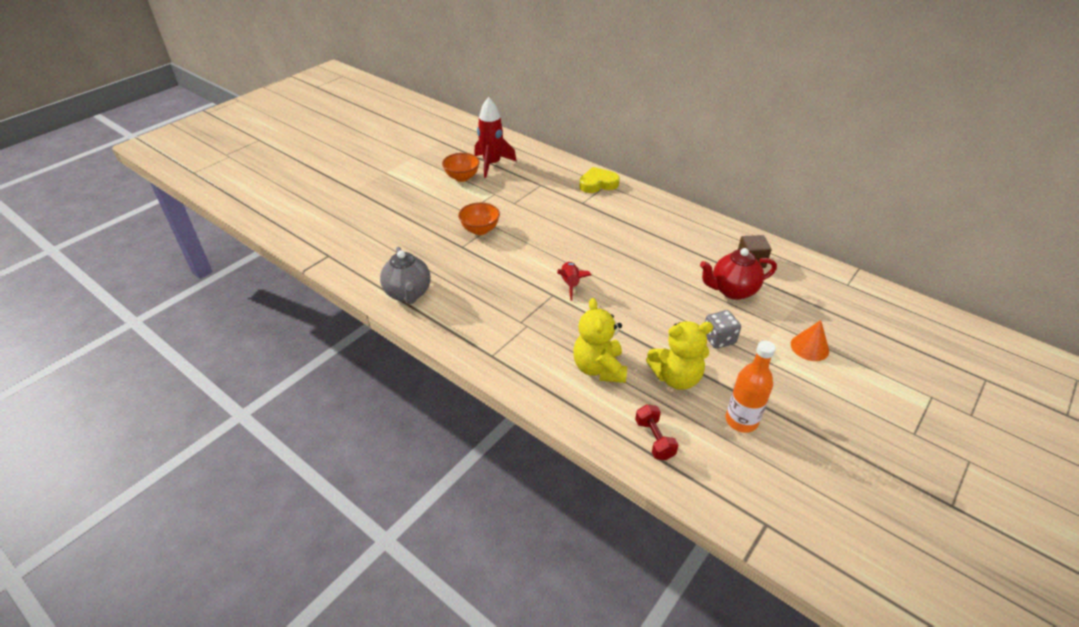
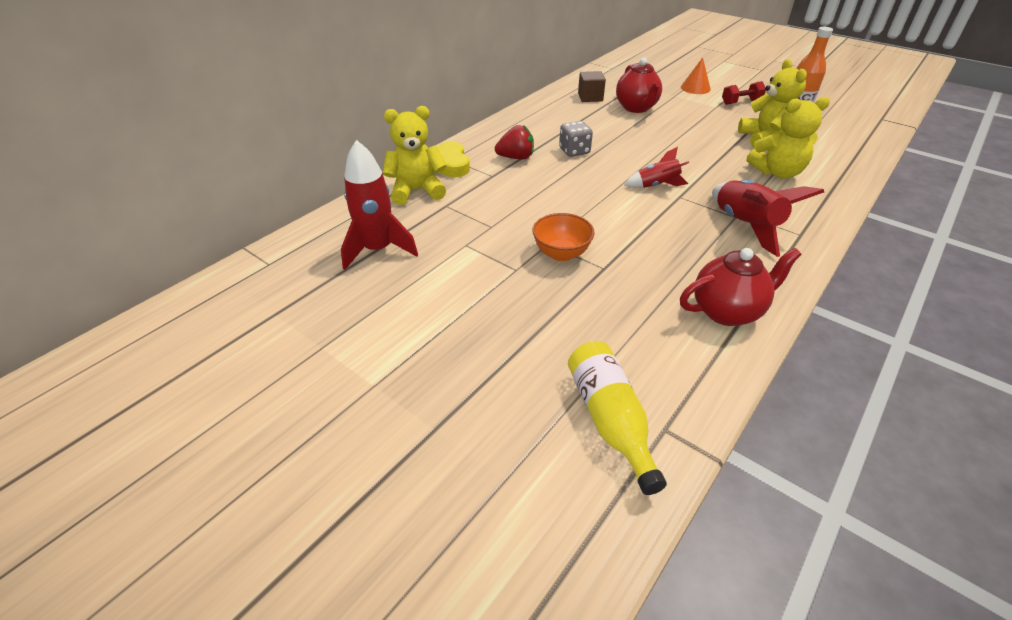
camera: 90 degrees left, 0 degrees up
(340, 238) = (610, 419): none -> yellow bottle
(408, 294) = (727, 311): grey teapot -> red teapot
(462, 177) = (413, 279): orange bowl -> none
(507, 325) = (746, 225): none -> red rocket
(559, 173) = (417, 191): none -> yellow teddy bear
(612, 213) = (516, 158): none -> red strawberry
(654, 439) = (841, 151): red dumbbell -> red dumbbell (741, 102)
(719, 339) = (704, 118): grey dice -> grey dice (574, 151)

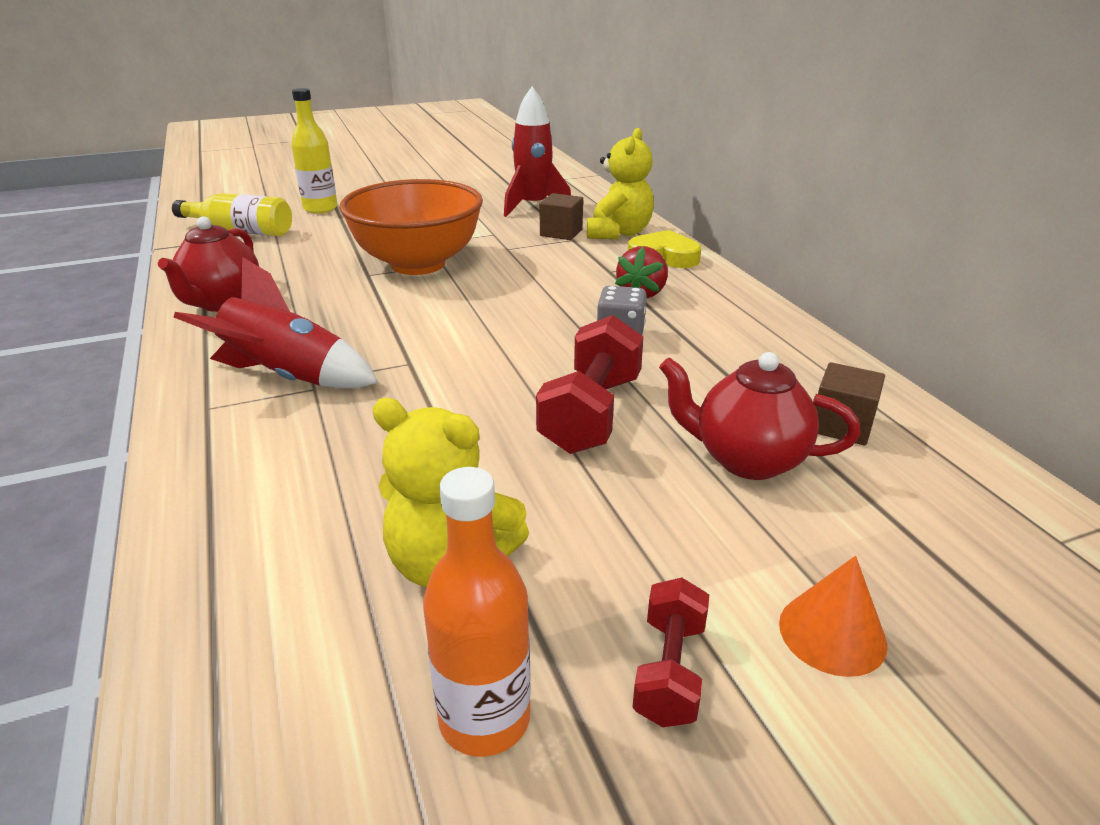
camera: 120 degrees right, 10 degrees down
(436, 214) = (561, 233): none -> brown cube
(491, 400) = (320, 208): none -> yellow bottle
(561, 253) = (418, 264): orange bowl -> orange bowl, size x1.99
(651, 140) = (591, 414): none -> red dumbbell
(656, 185) = (456, 358): red rocket -> none
(777, 172) = (334, 489): yellow teddy bear -> none

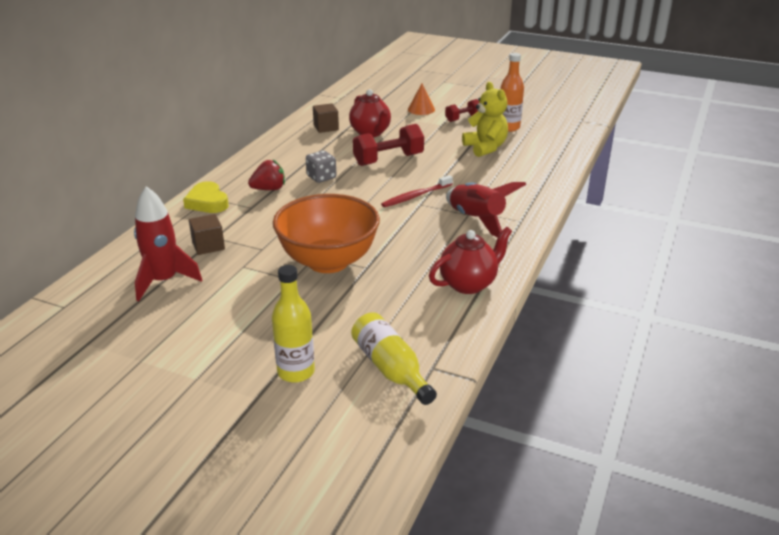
camera: 135 degrees left, 0 degrees up
(435, 371) = (415, 196): none -> red toothbrush
(618, 233) = (183, 228): yellow teddy bear -> none

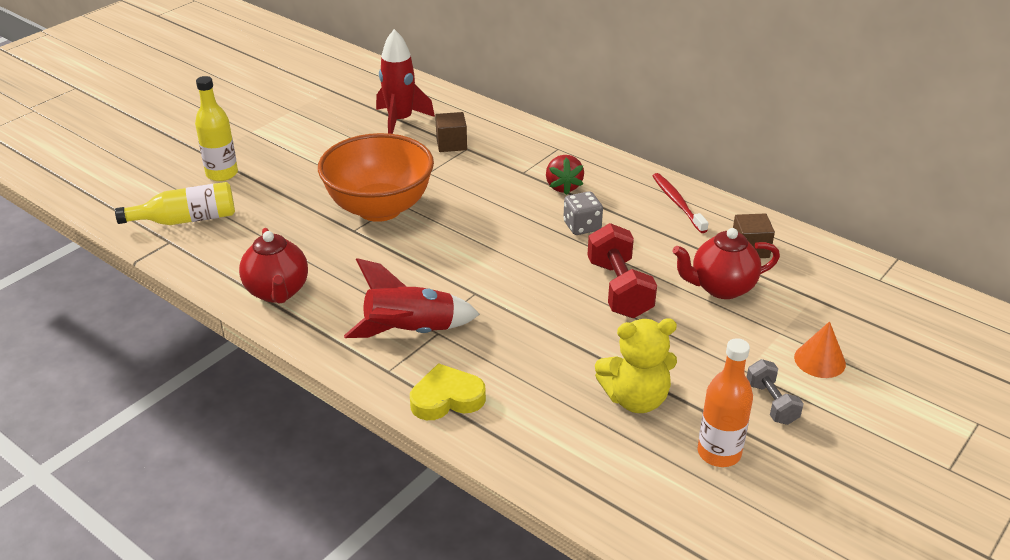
camera: 105 degrees right, 5 degrees up
(207, 202) = (546, 147): yellow heart -> yellow heart (447, 398)
(415, 196) = (498, 293): red toothbrush -> red toothbrush (677, 203)
(463, 118) = (771, 403): red dumbbell -> grey dumbbell

